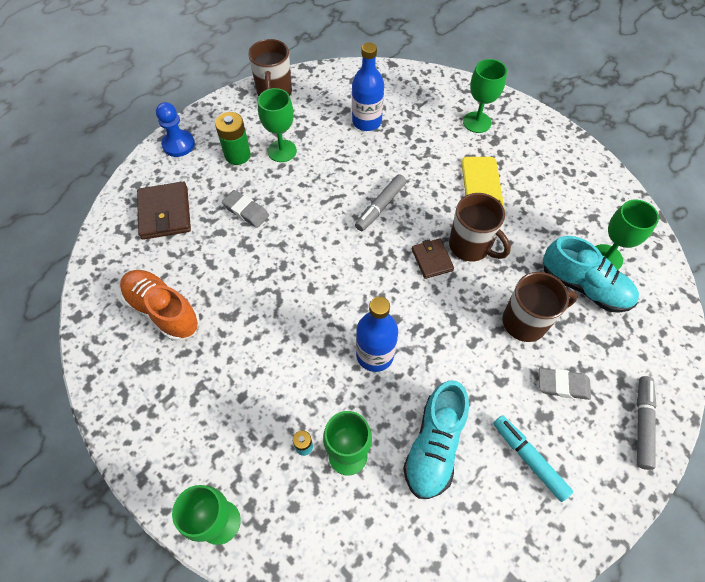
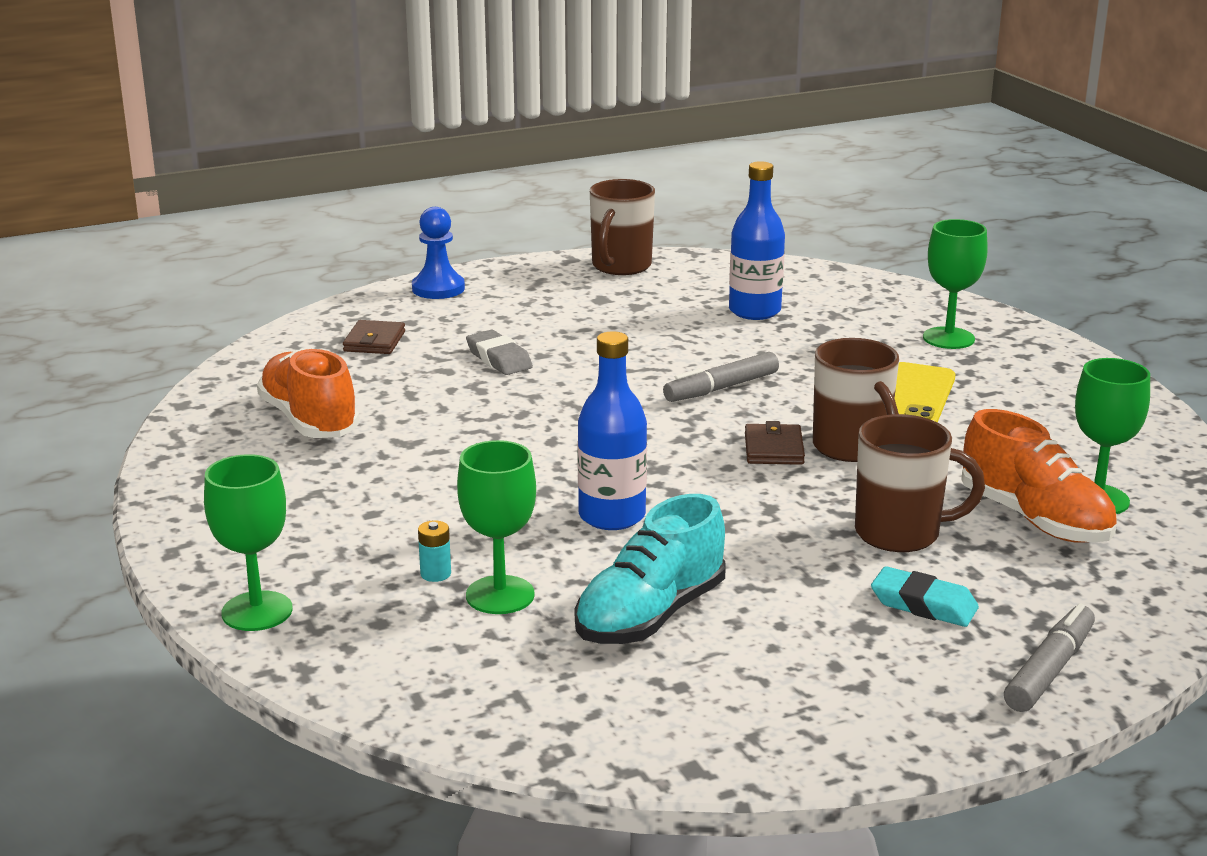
camera: 20 degrees right, 35 degrees down
(165, 213) = (374, 341): brown wallet -> brown wallet, size x0.61
(237, 155) = (522, 310): green battery -> none
(282, 151) = (595, 317): green goblet -> none
(529, 459) = (809, 661): turquoise marker -> none
(562, 385) = (923, 604): grey eraser -> turquoise eraser
(584, 286) = (1034, 519): turquoise shoe -> orange shoe

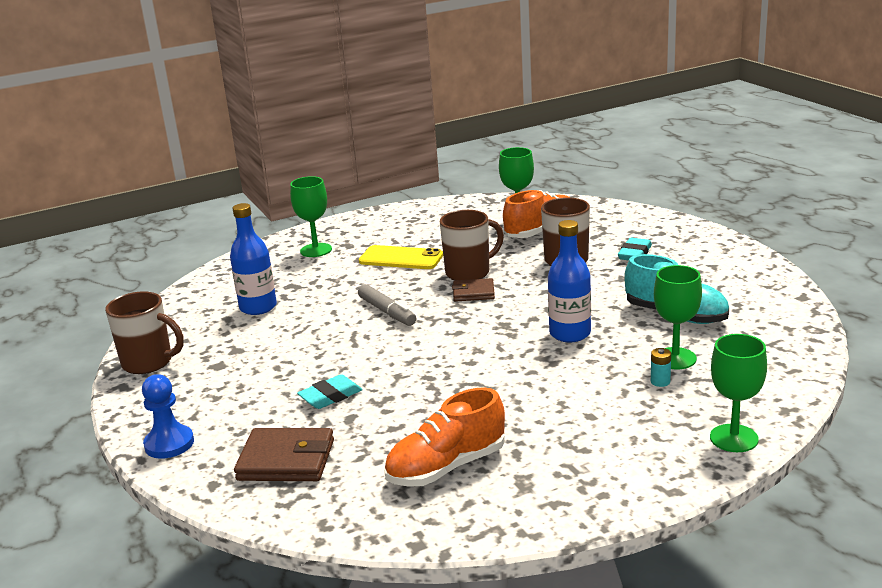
camera: 90 degrees left, 0 degrees up
(374, 341) = (286, 460): brown wallet -> brown wallet, size x1.63
(499, 359) = (330, 396): grey eraser -> turquoise eraser
(1049, 670) = (678, 230): grey marker -> none

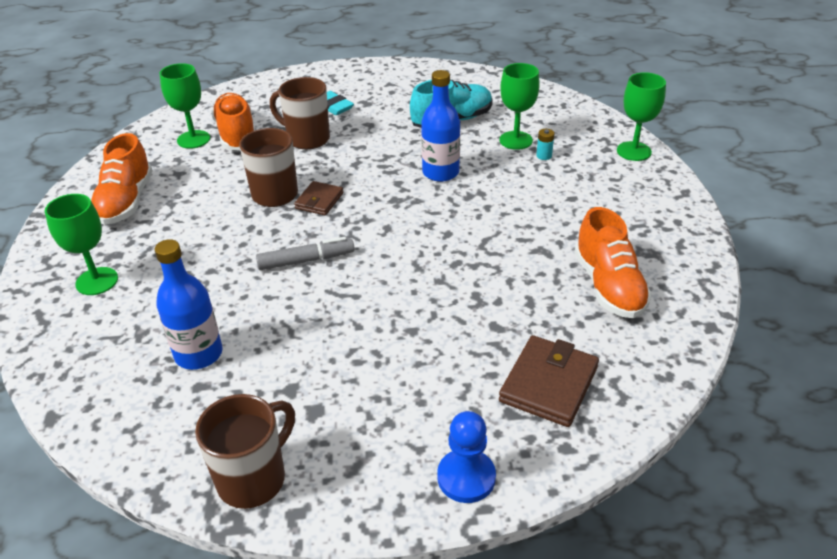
camera: 70 degrees left, 15 degrees up
(330, 396) = (448, 332): turquoise eraser -> none
(401, 258) = (194, 226): yellow phone -> none
(413, 226) = (126, 202): none -> orange shoe

